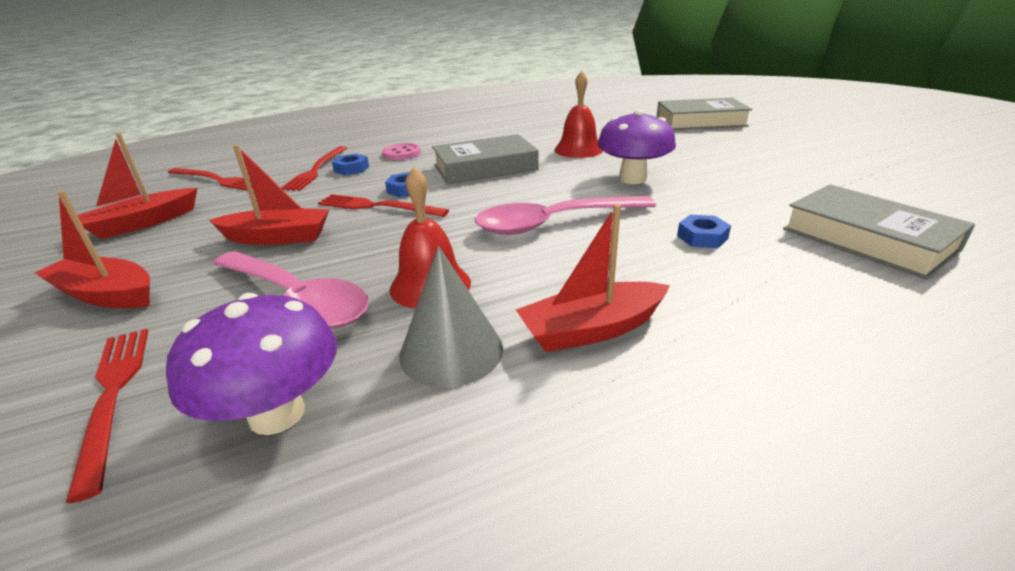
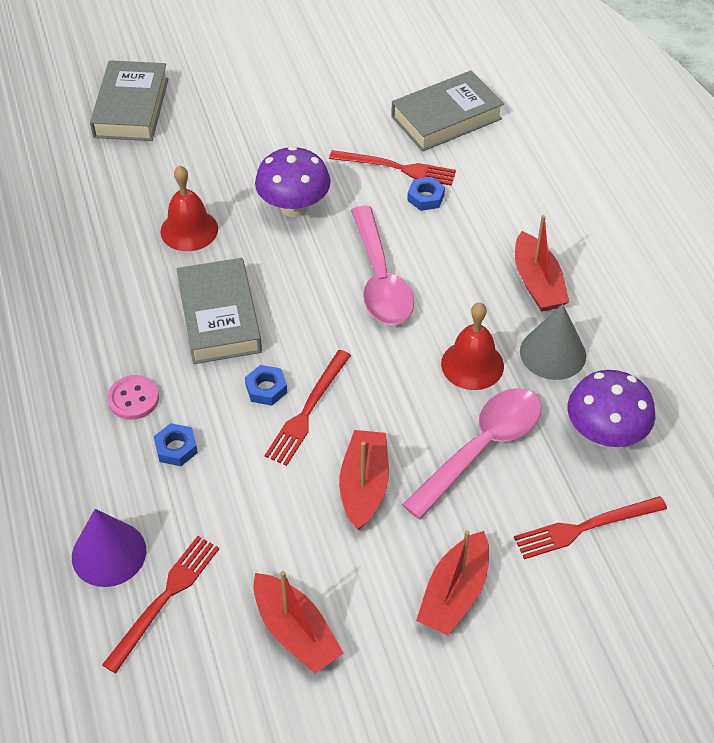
camera: 85 degrees left, 20 degrees up
(268, 162) = (109, 553): none -> purple cone
(316, 170) = (165, 487): red fork -> red fork (397, 168)

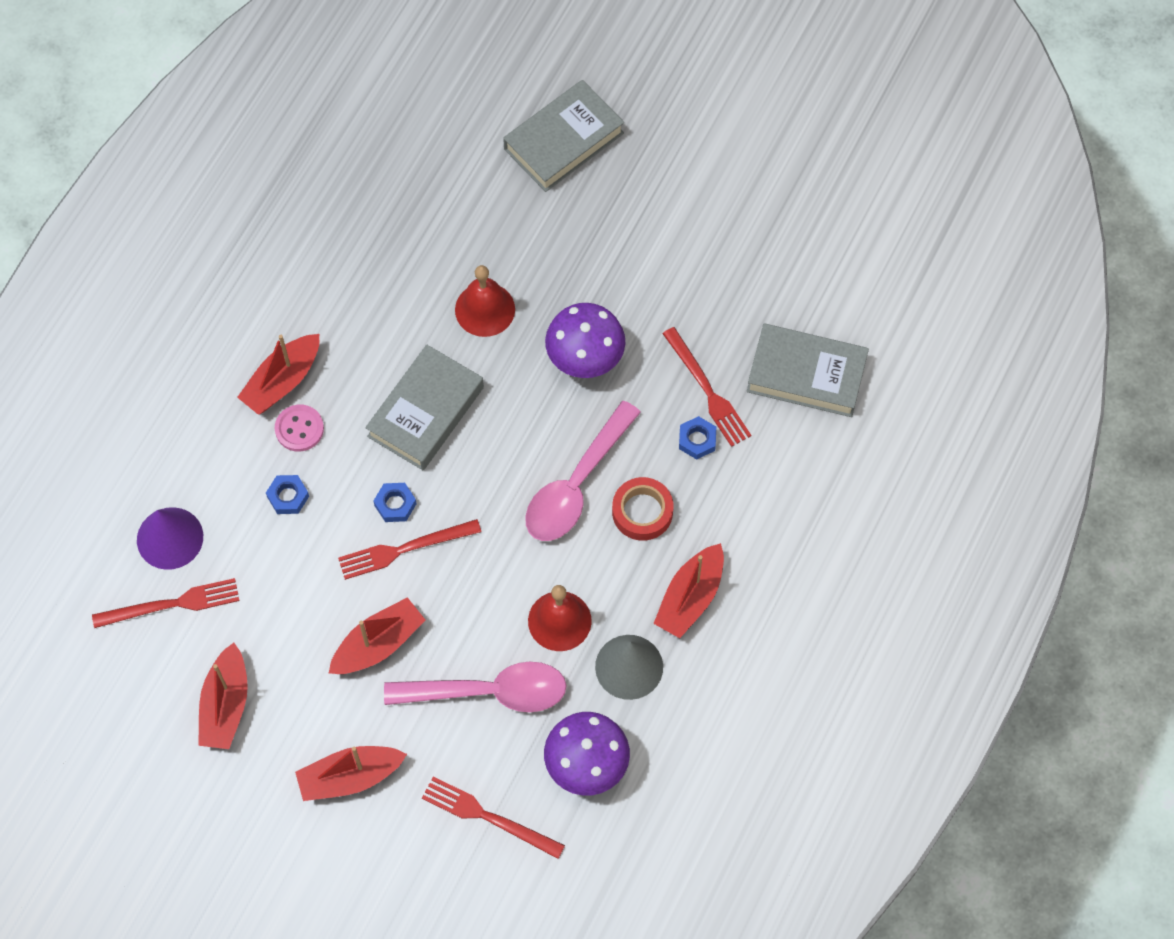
camera: 45 degrees right, 15 degrees up
(84, 379) = (283, 381): none -> red boat
(443, 261) = (642, 512): none -> red tape

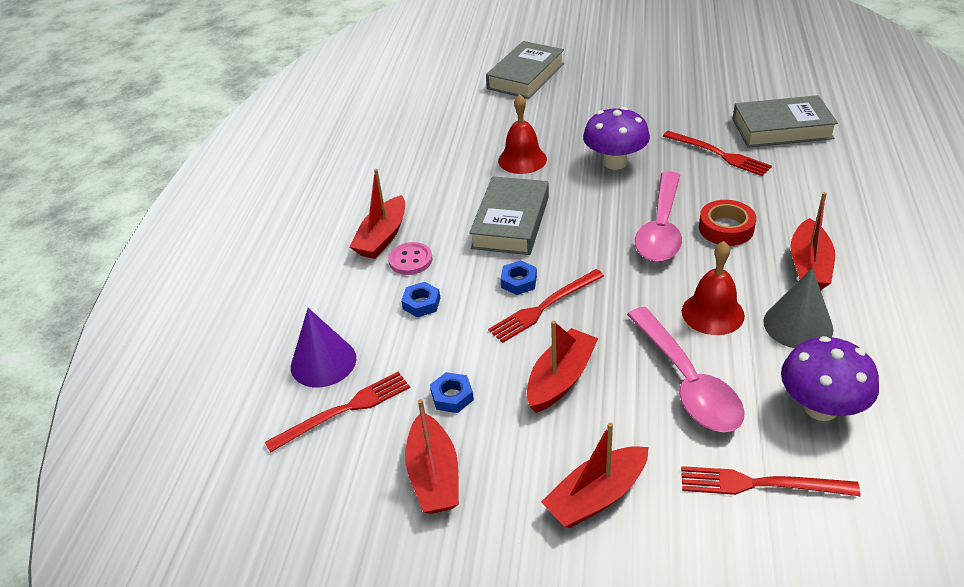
camera: 15 degrees left, 25 degrees down
(488, 692) = (687, 382): pink spoon -> pink spoon turned 90 degrees clockwise
(697, 440) = (734, 180): blue nut -> blue nut (452, 396)

